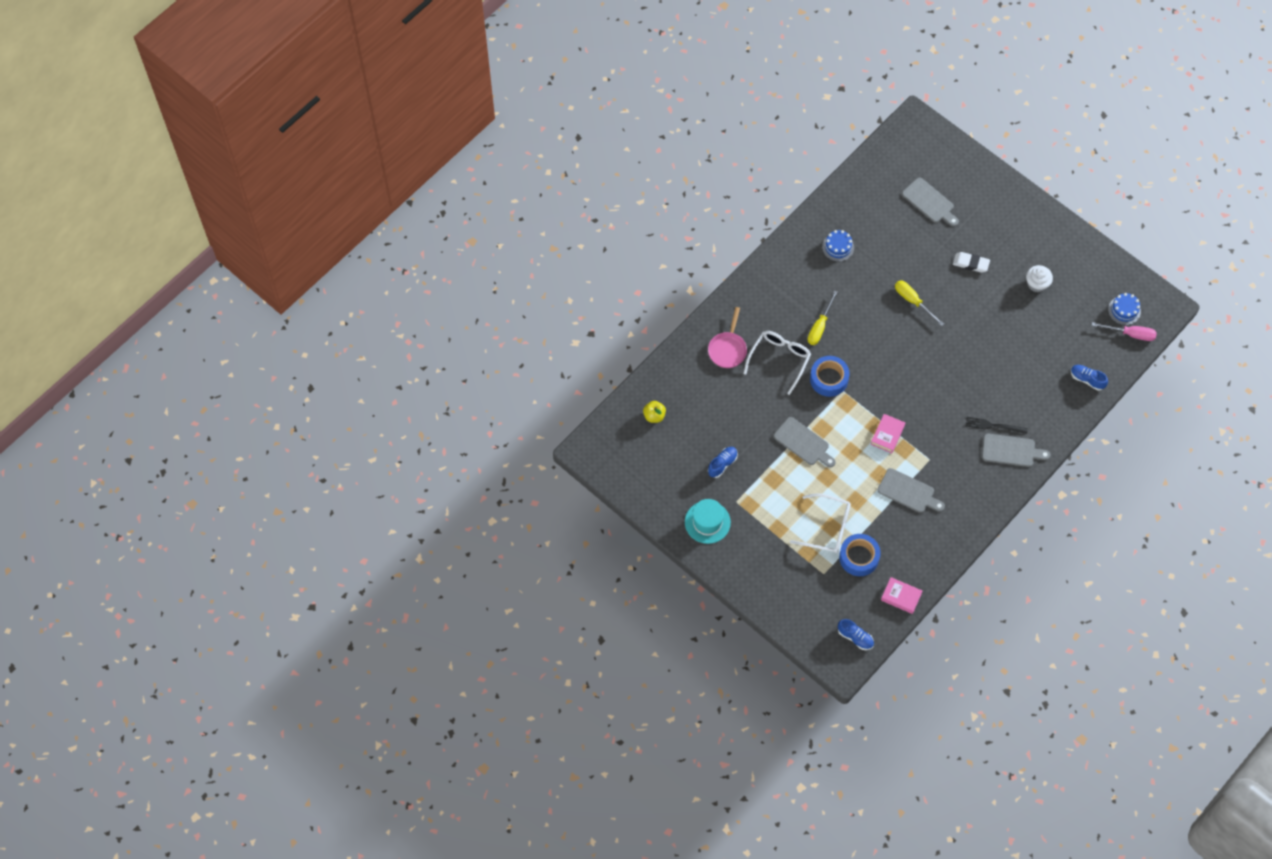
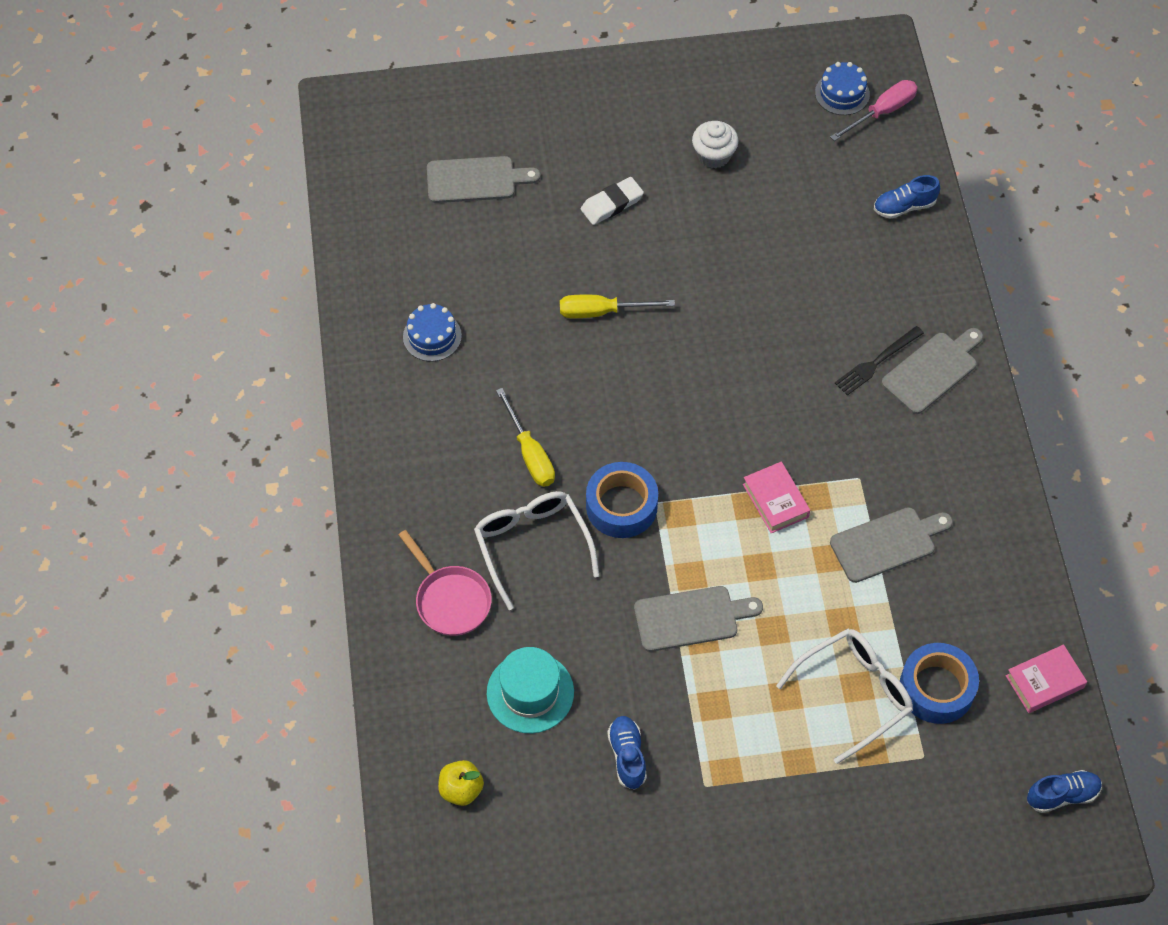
camera: 50 degrees left, 5 degrees down
(707, 522) = (703, 855): turquoise hat -> turquoise hat (530, 692)

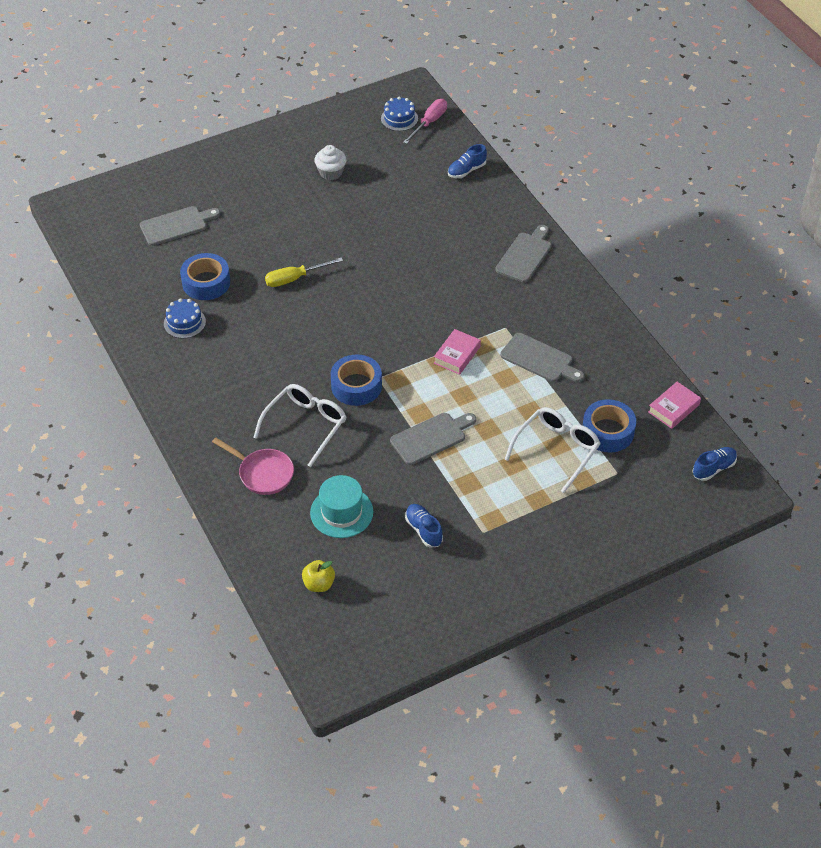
camera: 20 degrees left, 10 degrees down
(482, 282) = (206, 283): none -> blue tape
(530, 453) = (281, 372): yellow screwdriver -> none
(532, 545) = (306, 425): white glasses -> white glasses turned 75 degrees clockwise
(612, 204) = (275, 216): white eraser -> none
(775, 501) = (457, 355): pink book -> pink book turned 75 degrees clockwise
(876, 362) = (487, 260): black fork -> none
(887, 543) = (539, 359): grey cutting board -> grey cutting board turned 75 degrees clockwise

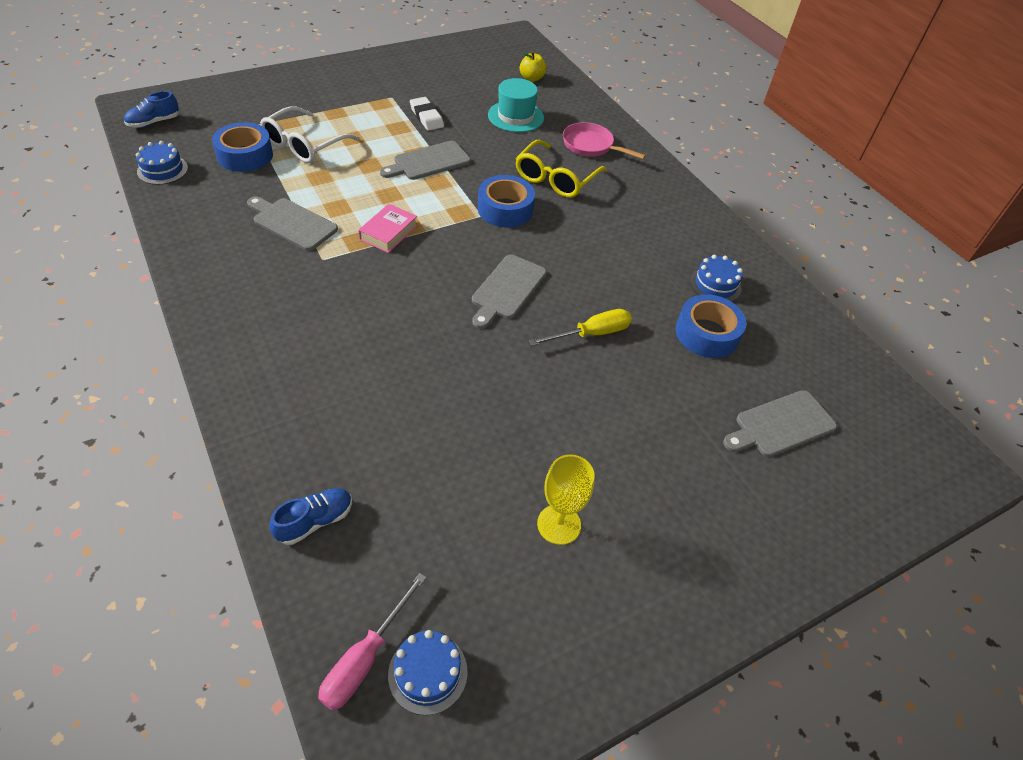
camera: 175 degrees right, 0 degrees up
(306, 425) = (555, 178): white glasses -> yellow glasses
(331, 172) = (559, 524): white cupcake -> yellow goblet
(423, 530) = (443, 101): blue shoe -> none
(440, 502) = (426, 117): none -> white eraser
(525, 255) = (264, 353): grey cutting board -> grey cutting board (507, 289)
(673, 408) = (162, 170): pink book -> blue cake

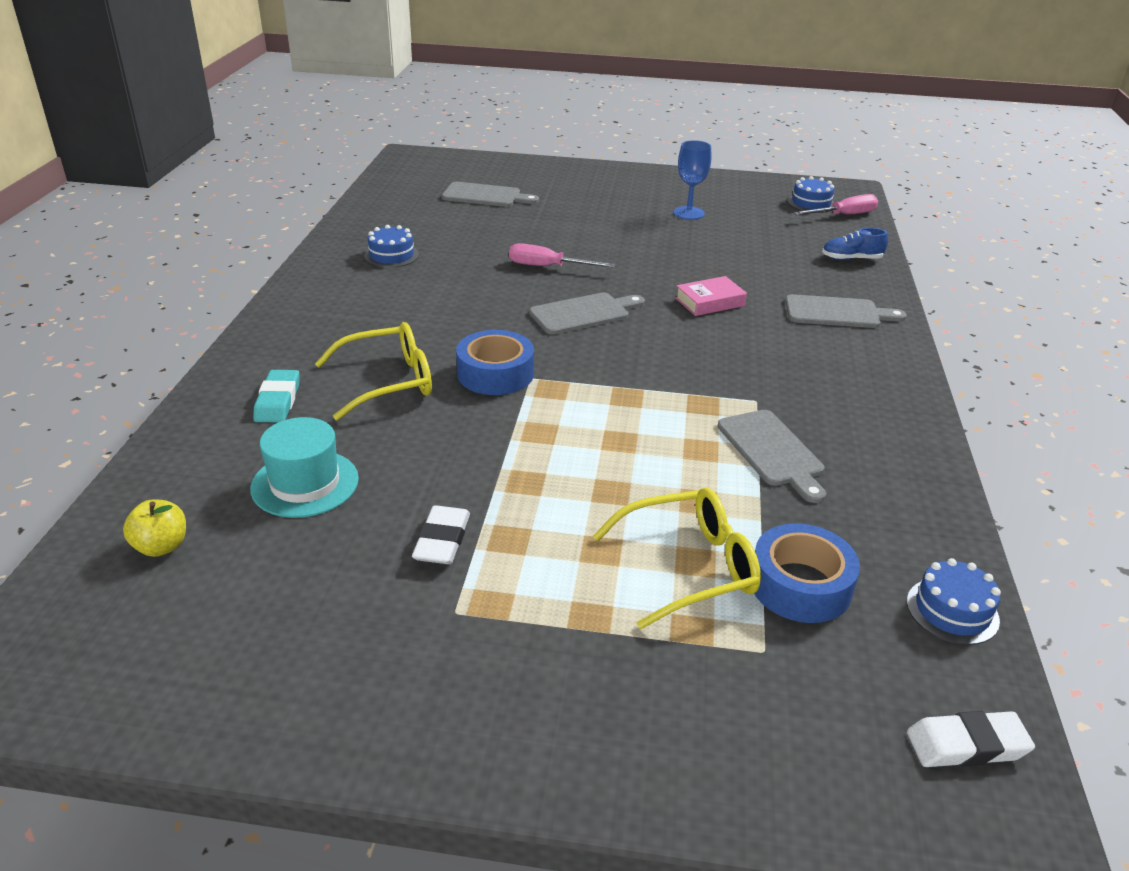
camera: 140 degrees left, 15 degrees down
(154, 122) = (966, 745): blue shoe -> white eraser
(304, 145) = (689, 567): white glasses -> yellow glasses
(388, 232) = (658, 399): pink book -> pink book (710, 302)
(429, 162) = (522, 463): grey cutting board -> grey cutting board (837, 313)
(559, 524) = (688, 213): yellow goblet -> blue goblet
(591, 146) = (278, 401): pink pan -> turquoise eraser
(591, 334) = (548, 267): yellow screwdriver -> pink screwdriver
(707, 334) = (455, 238): blue tape -> none

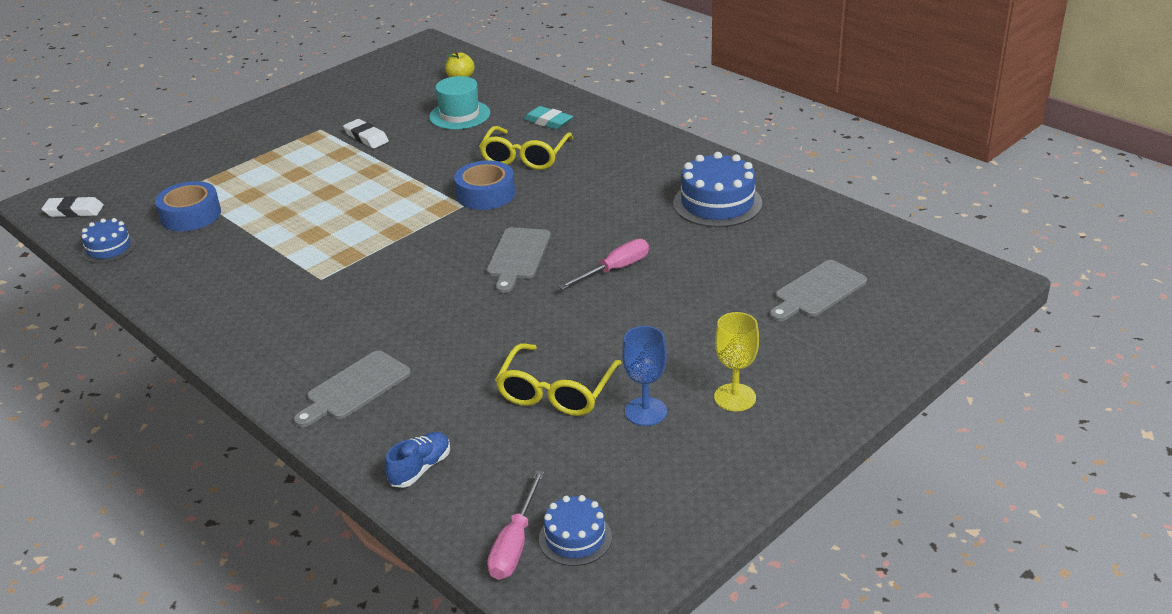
camera: 130 degrees right, 0 degrees up
(391, 255) = (717, 203): blue cake -> blue cake, size x1.71
(635, 194) = (735, 397): none -> yellow goblet
(689, 567) = (249, 191): yellow glasses -> yellow glasses (556, 392)
(710, 302) = (458, 326): pink book -> none
(772, 451) = (273, 258): grey cutting board -> none
(966, 745) = (74, 211): white eraser -> white eraser turned 60 degrees clockwise

